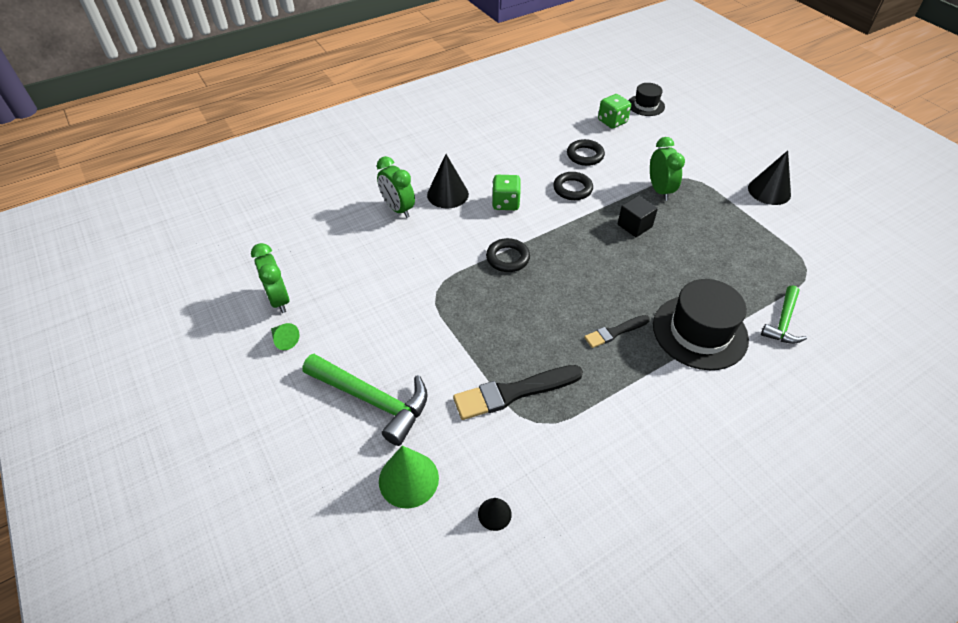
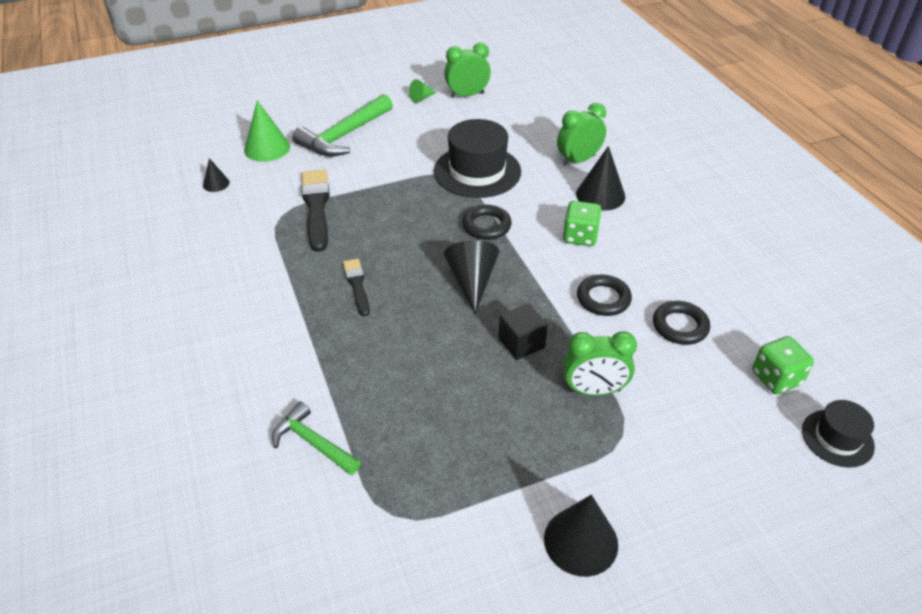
camera: 100 degrees right, 5 degrees down
(581, 259) = (472, 282): none -> black cone
(699, 332) = (330, 354): black hat -> black hat (477, 171)

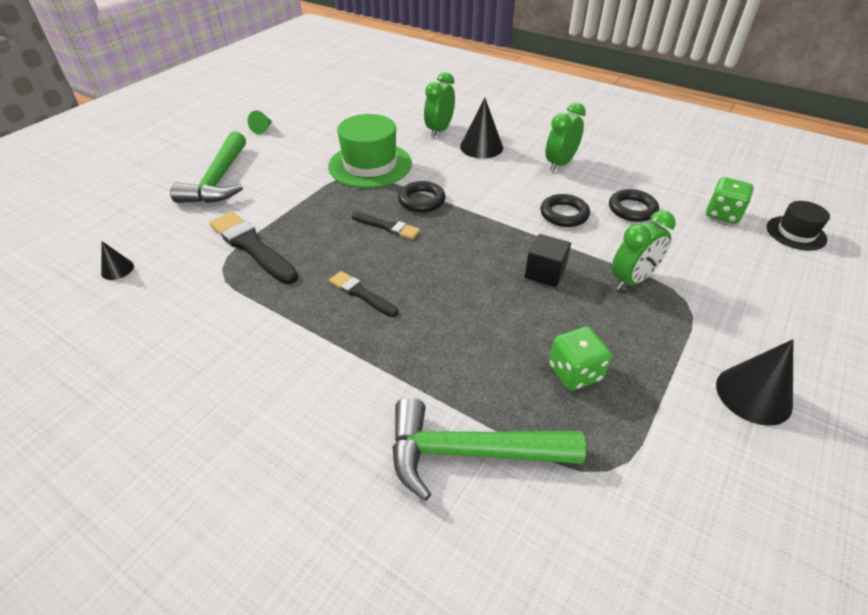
camera: 35 degrees left, 0 degrees up
(267, 148) = (146, 217): green cone -> none
(312, 442) = (469, 453): green hammer -> green hammer, size x1.64
(433, 237) = (387, 226): none -> black brush
(467, 95) = (301, 115): green clock -> green clock (560, 164)
(472, 282) = (456, 246): black cone -> none
(477, 171) = (370, 165): black hat -> green hat
(580, 236) = (499, 180): green dice -> green dice (575, 372)

